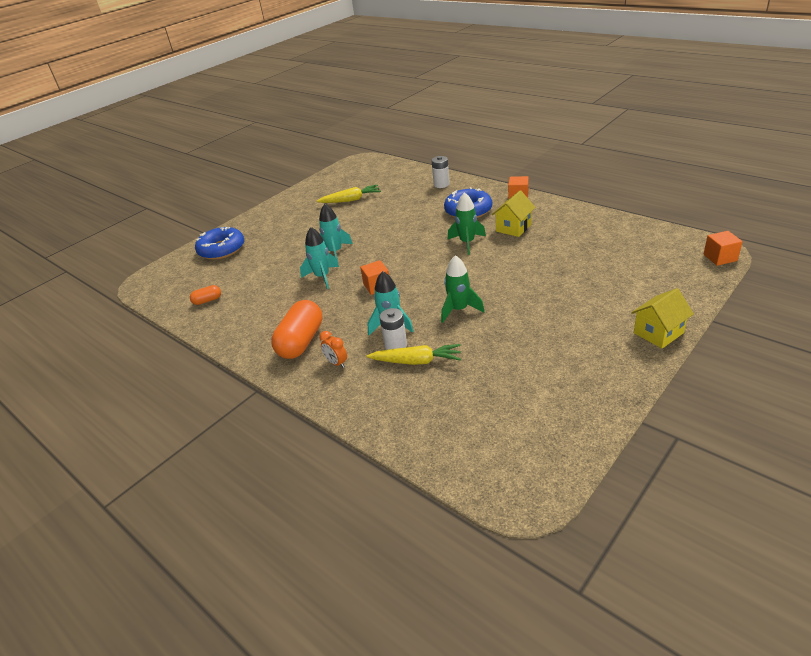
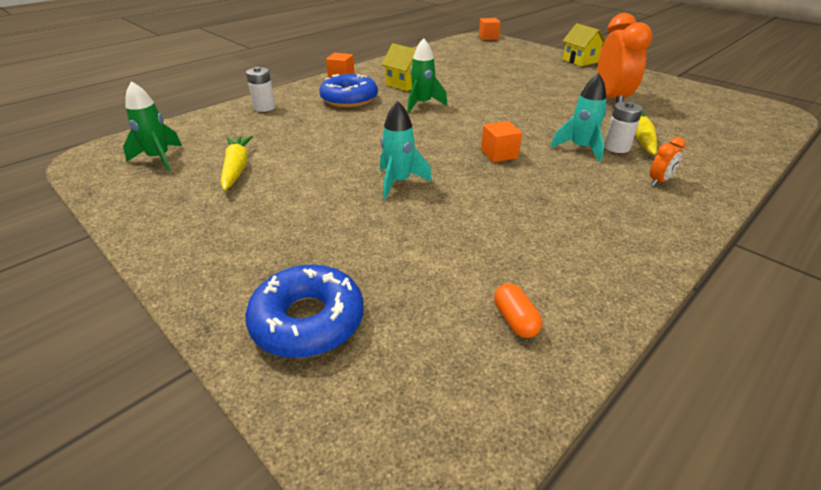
camera: 90 degrees left, 0 degrees up
(301, 342) = (624, 206): orange capsule -> none
(322, 277) = (466, 192): turquoise rocket -> none
(459, 310) = (550, 116): green rocket -> green rocket (159, 158)
(517, 350) = (611, 99): none -> orange clock

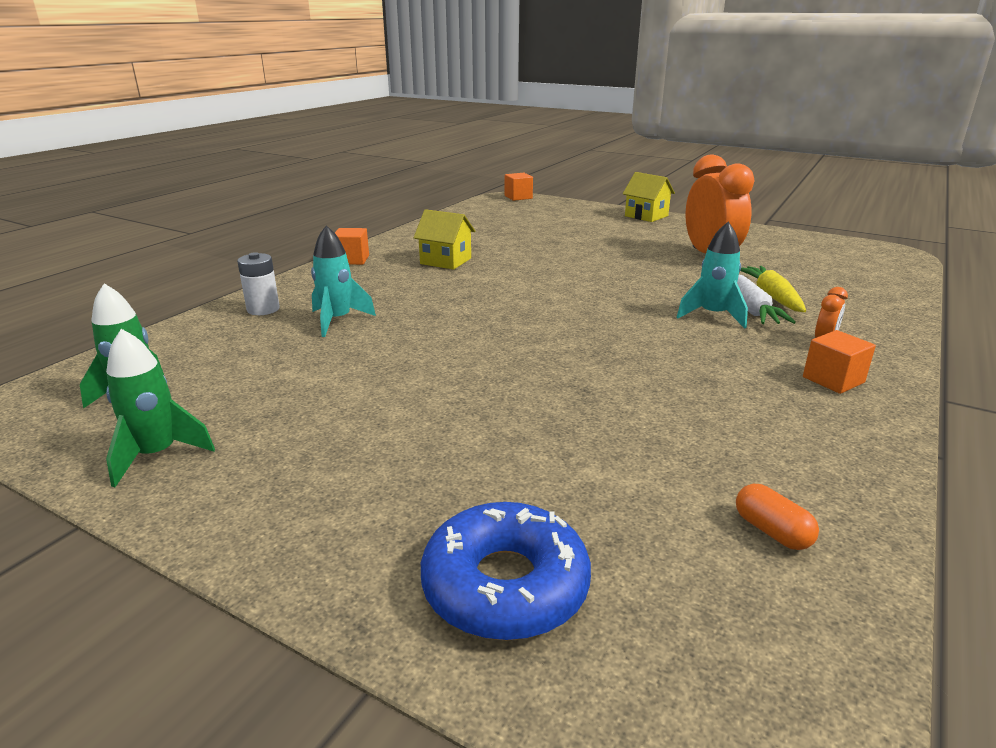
camera: 15 degrees left, 10 degrees down
(237, 168) = (271, 395): yellow carrot -> none
(349, 99) = (381, 286): blue donut -> none
(399, 182) = (516, 384): turquoise rocket -> turquoise rocket (337, 321)
(422, 104) = (485, 283): green rocket -> green rocket (157, 455)
(499, 154) = (621, 333): orange cube -> orange cube (833, 380)
(616, 147) = (752, 309): white battery -> white carrot

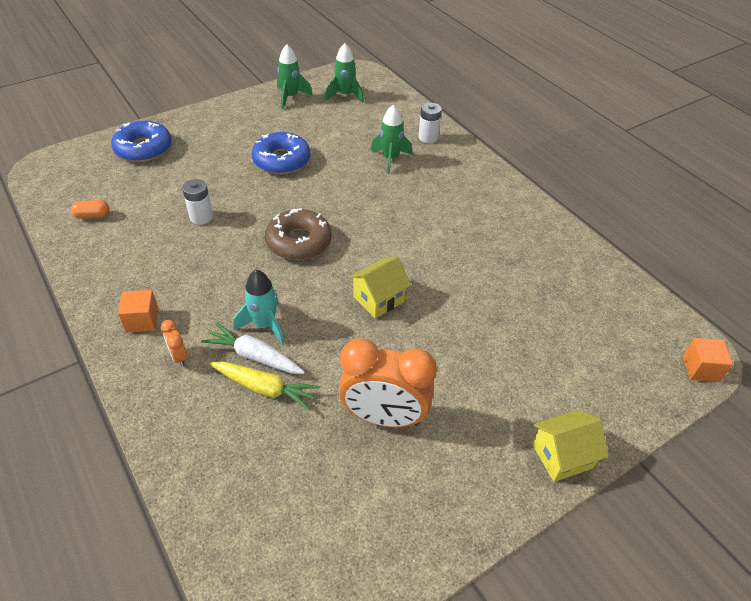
camera: 115 degrees right, 20 degrees up
(337, 321) = (390, 159): turquoise rocket -> green rocket
(352, 260) = (506, 187): orange cube -> none
(405, 395) = (281, 160): none -> blue donut
(446, 261) = (476, 232): yellow house -> yellow house (378, 299)
(572, 332) = (299, 242): none -> brown donut
(618, 413) = (201, 217): none -> white battery

